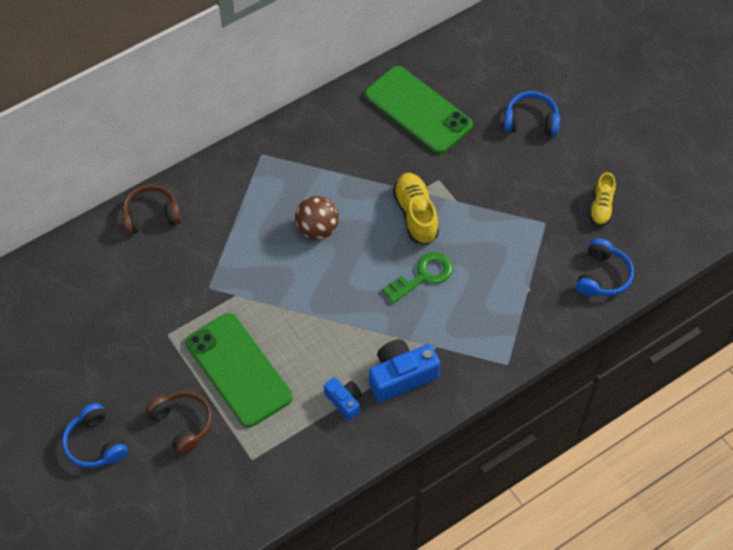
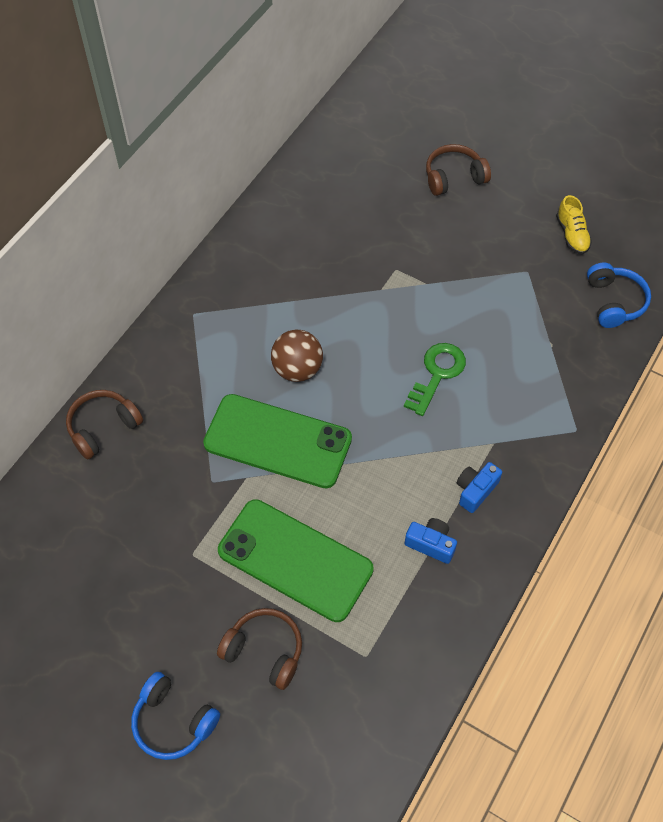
camera: 25 degrees left, 0 degrees up
(401, 376) = (475, 490): blue camera -> blue camera, size x0.59
(415, 215) = (393, 314): yellow shoe -> none
(418, 110) = (334, 208): green phone -> green phone (277, 441)
(531, 121) = (454, 177): blue headphones -> brown headphones

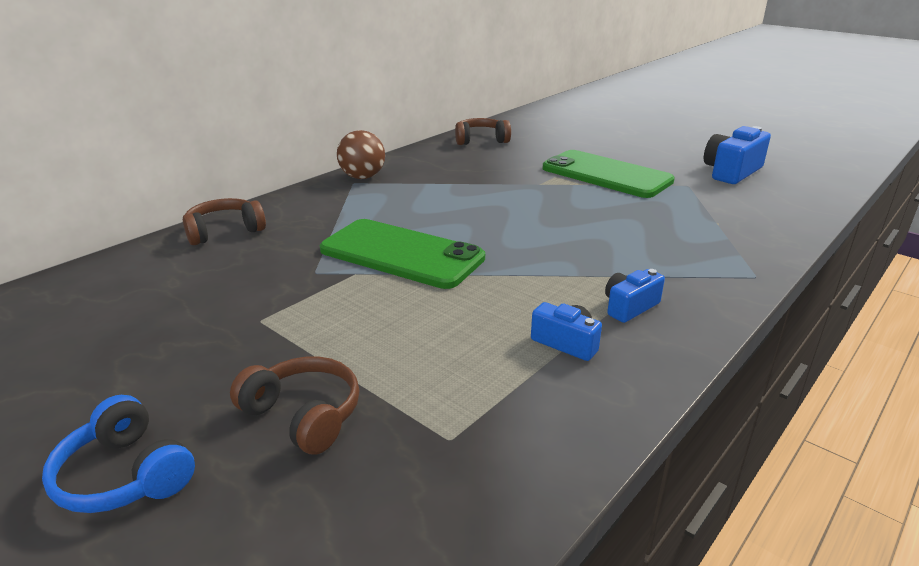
camera: 10 degrees right, 30 degrees down
(295, 560) = (384, 337): green phone -> green phone (606, 174)
(297, 369) = (441, 216): brown ball -> brown ball (362, 177)
(437, 374) = (589, 230): green key -> none
(454, 177) = (616, 143): brown headphones -> brown headphones (481, 140)
(572, 235) = (731, 172): yellow shoe -> blue camera
(614, 302) = (784, 206): blue headphones -> none

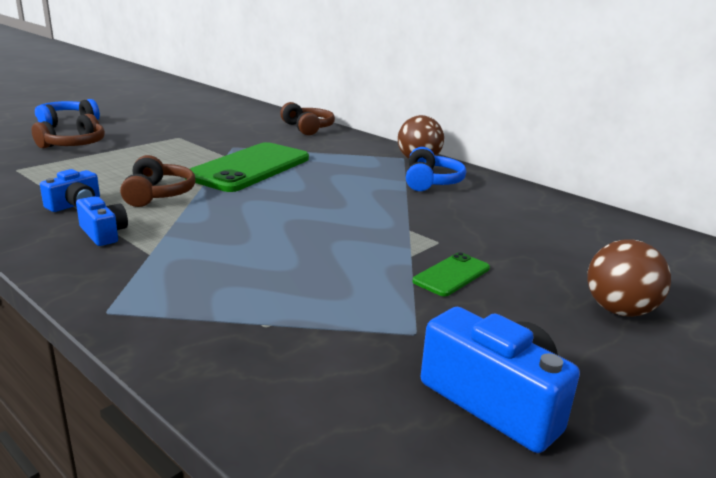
camera: 90 degrees right, 5 degrees down
(425, 174) = (431, 182): none -> blue headphones
(481, 140) = (564, 213): brown headphones -> brown headphones (158, 194)
(606, 174) = (452, 275): green phone -> green phone, size x0.47
(619, 142) = (619, 310): none -> brown ball

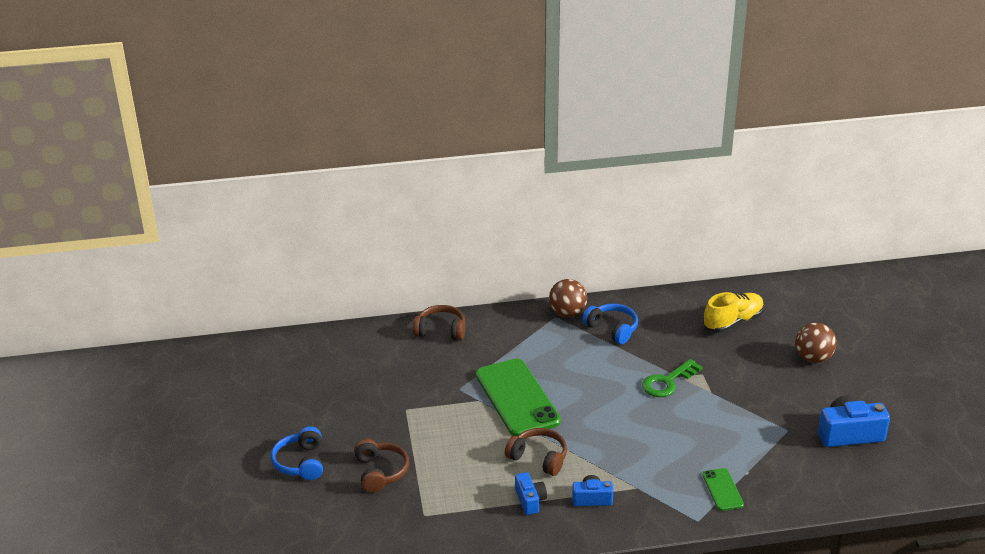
camera: 50 degrees left, 10 degrees up
(388, 226) = (668, 382): none -> green key
(452, 275) = (743, 390): green phone -> green phone (722, 489)
(572, 236) = (733, 322): none -> yellow shoe

